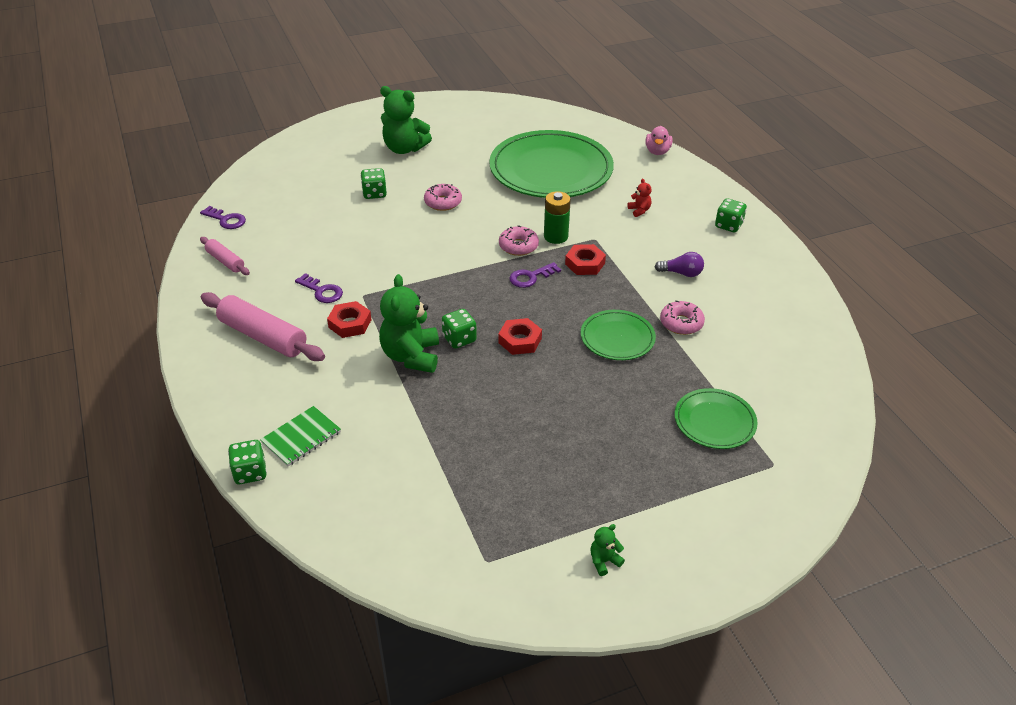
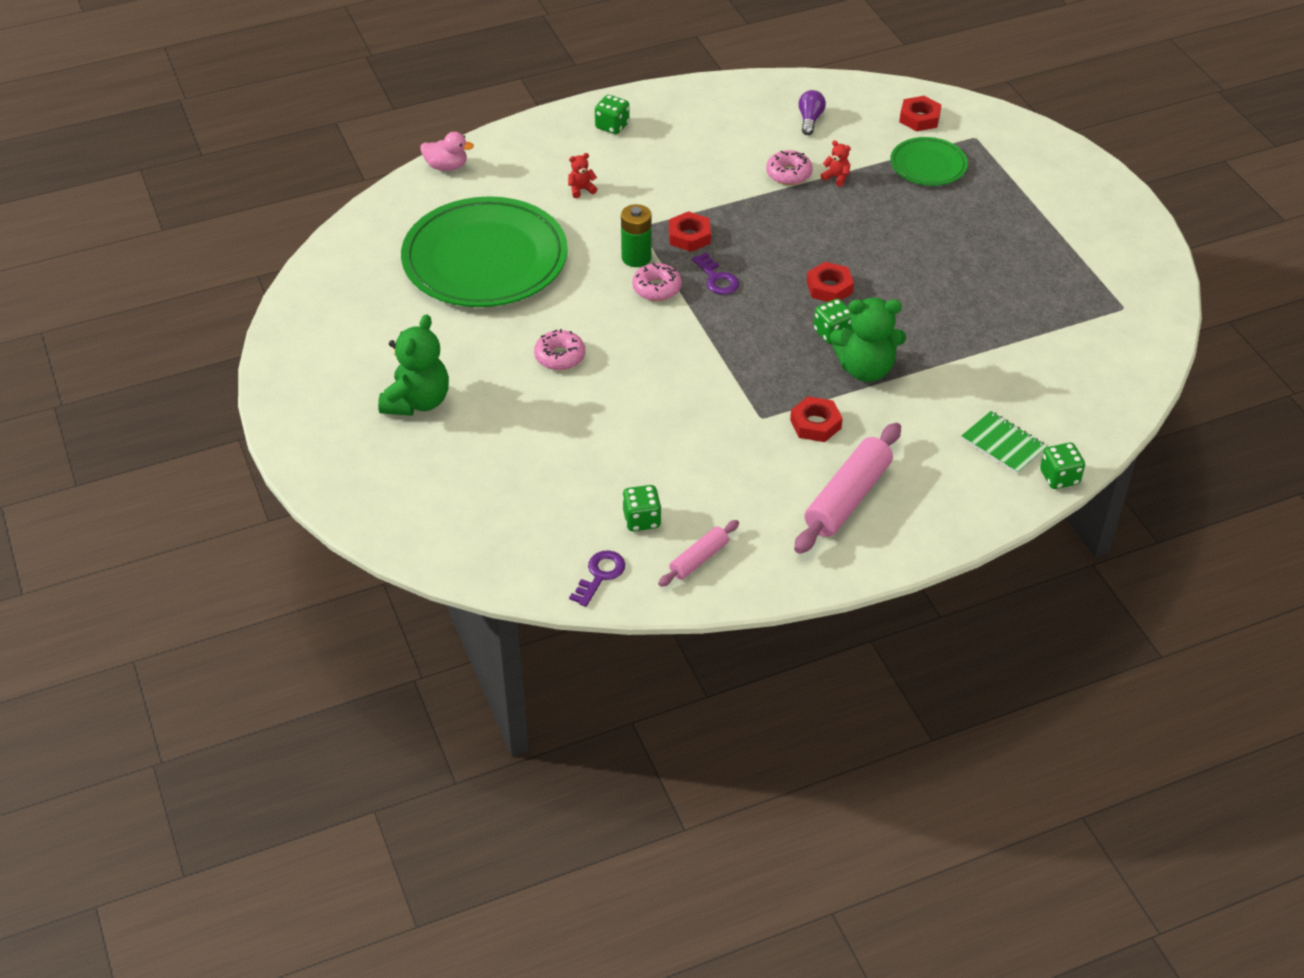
camera: 90 degrees left, 5 degrees up
(322, 291) = (756, 455): purple key -> none
(374, 193) = (536, 424): green dice -> green dice (642, 520)
(604, 561) = (1105, 239): green teddy bear -> none
(617, 338) = (817, 218): green plate -> none
(681, 273) = (703, 167): purple light bulb -> purple light bulb (810, 120)
(681, 354) = (836, 177): none -> red teddy bear
(796, 421) = (919, 118): none -> red nut

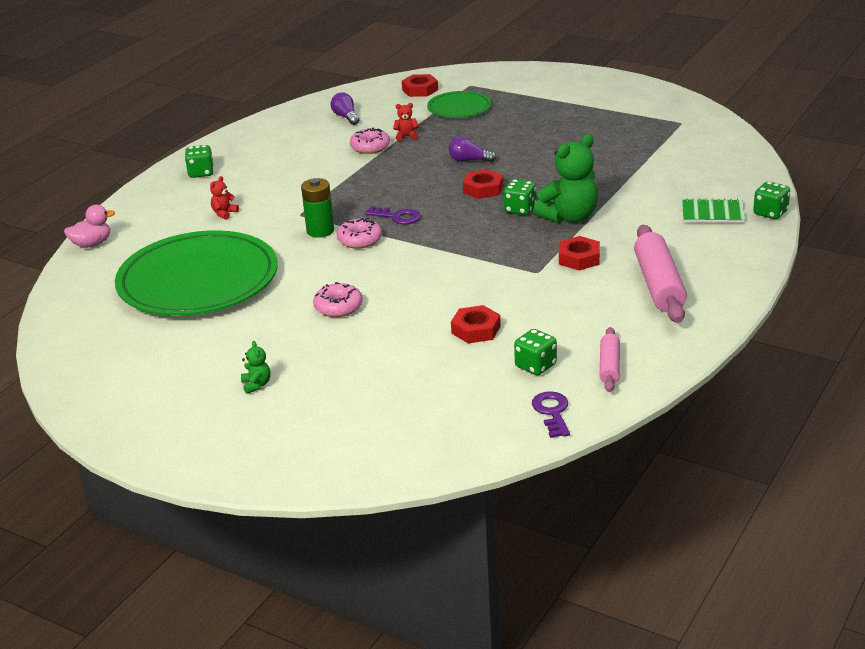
camera: 35 degrees left, 15 degrees down
(417, 402) = (256, 385): green teddy bear -> green teddy bear, size x0.44
(689, 236) = (344, 204): red nut -> red nut (476, 330)
(858, 243) = (469, 160): none -> purple light bulb

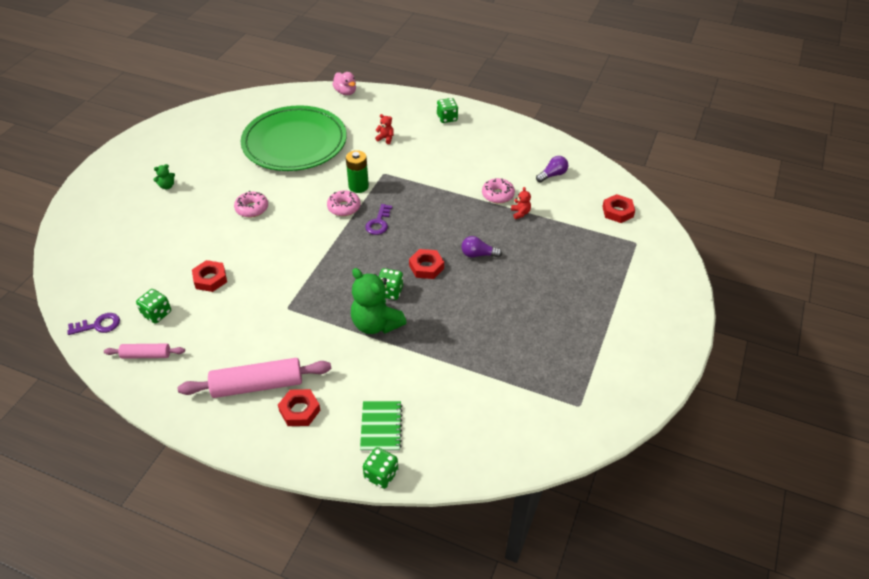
camera: 80 degrees right, 15 degrees up
(459, 108) = (583, 240): green plate -> none
(469, 160) = (478, 254): purple light bulb -> purple light bulb turned 90 degrees counterclockwise
(579, 258) = (306, 332): red nut -> red nut (299, 410)

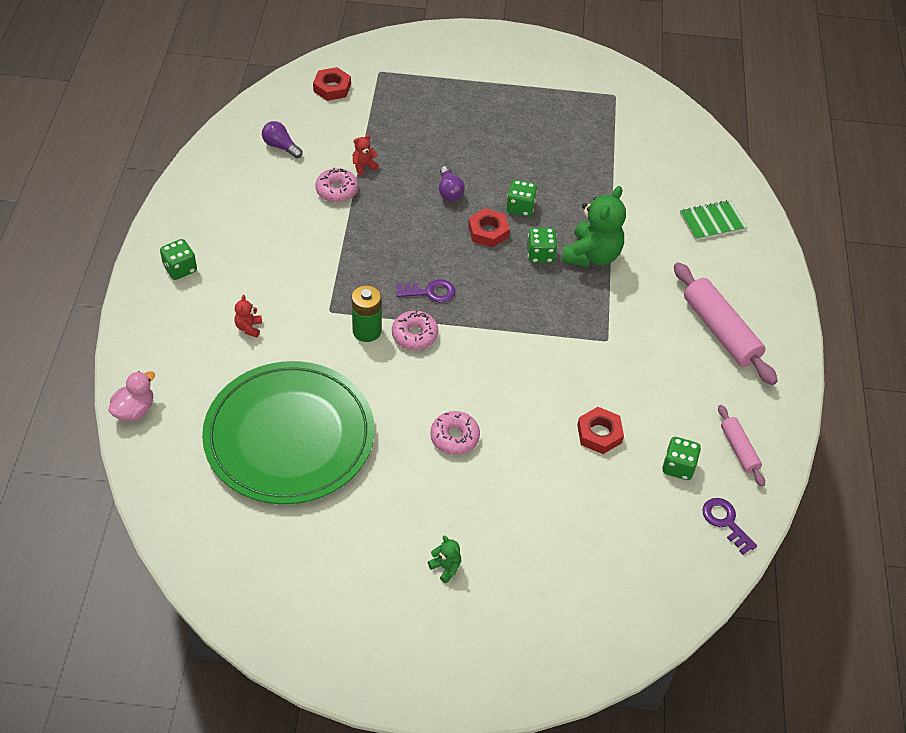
camera: 110 degrees left, 5 degrees up
(299, 410) = (729, 287): red nut -> none
(381, 475) = (759, 210): green dice -> green dice (520, 207)

